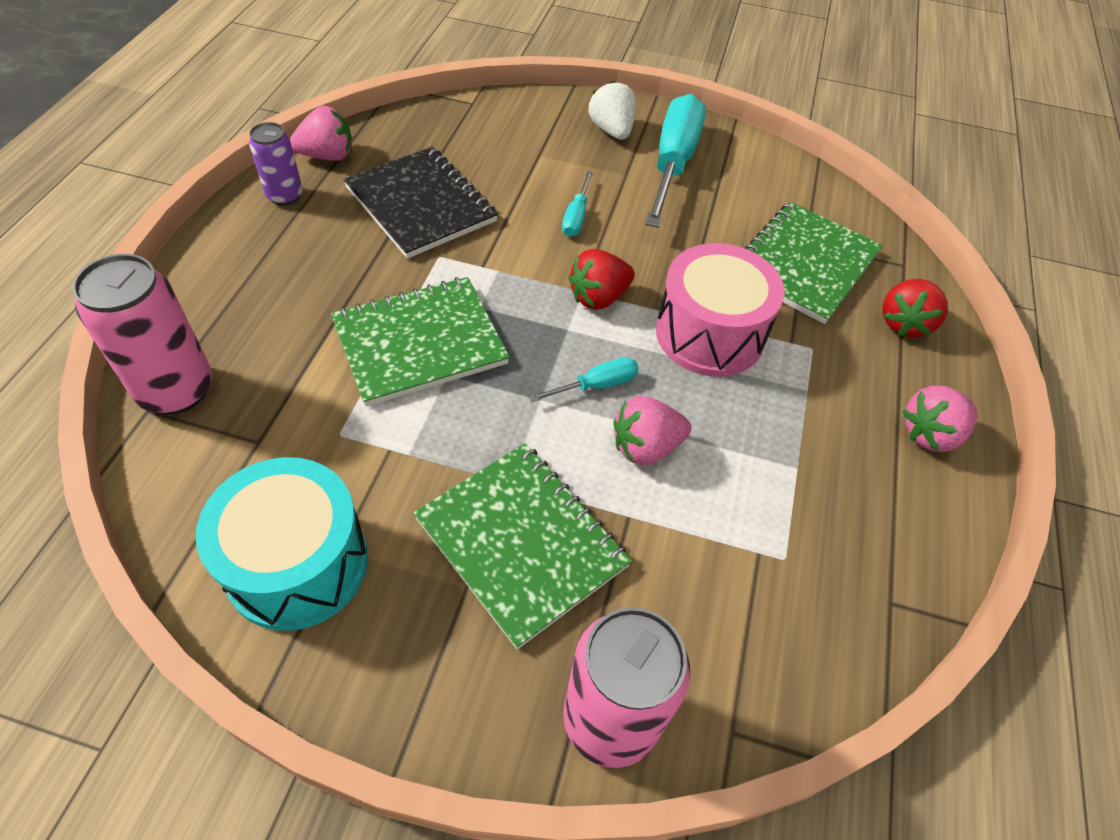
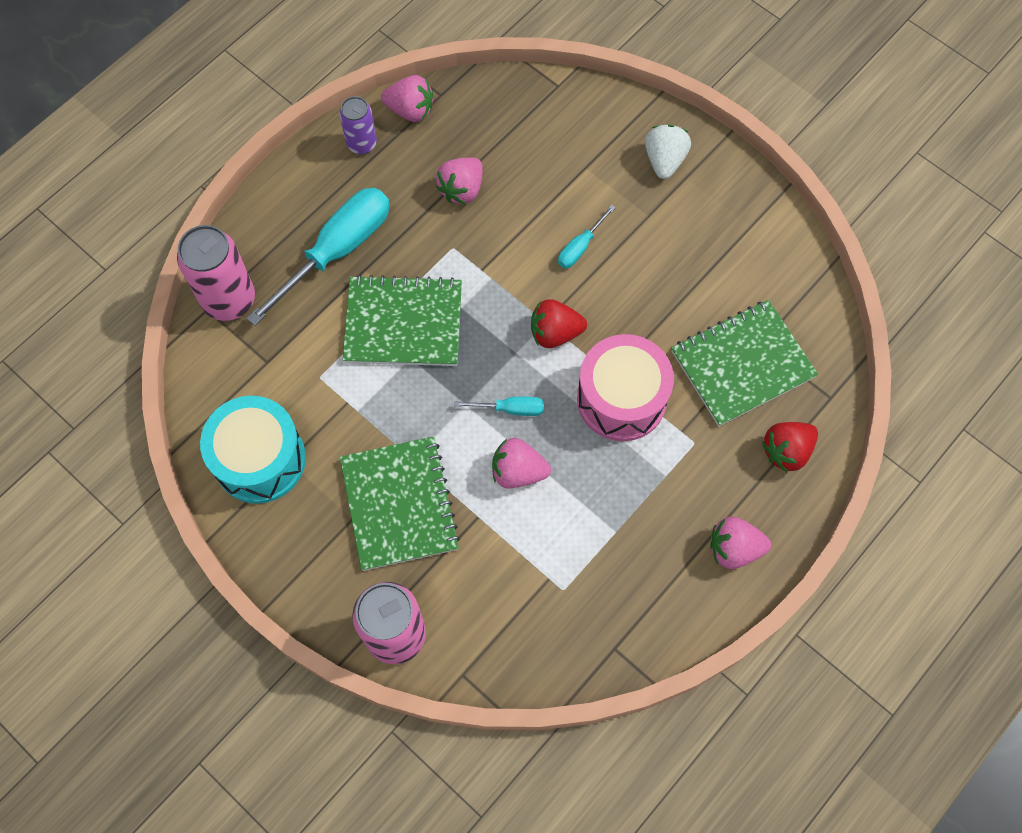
camera: 30 degrees right, 15 degrees up
(421, 204) = (462, 190): black notebook -> pink strawberry
(673, 163) = (697, 217): turquoise screwdriver -> turquoise screwdriver (337, 250)

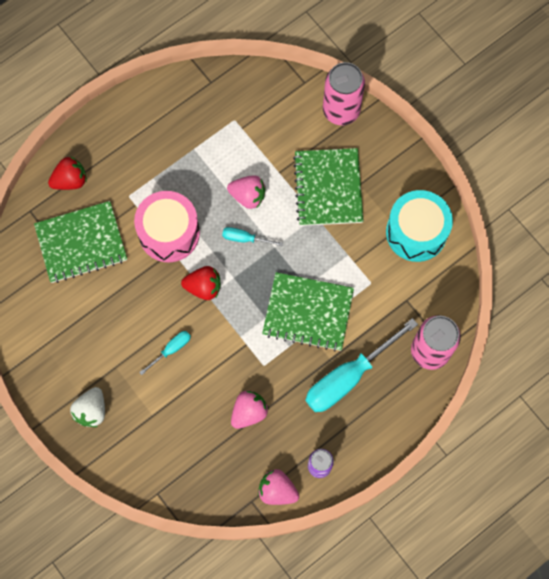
camera: 170 degrees left, 5 degrees up
(734, 549) = (122, 126): pink strawberry -> none

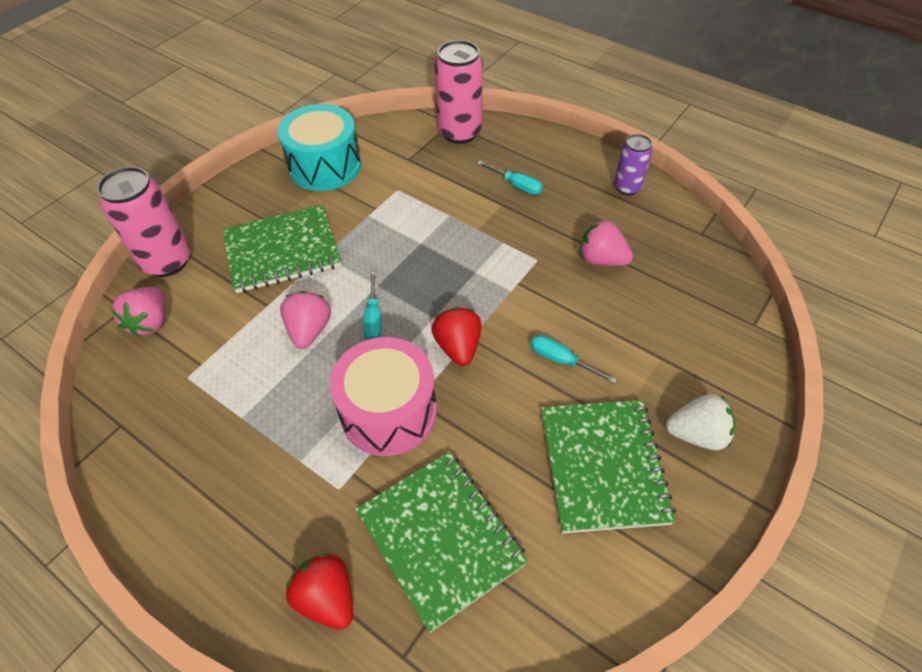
camera: 105 degrees left, 20 degrees down
(277, 490) = (675, 214): pink strawberry -> pink strawberry (150, 322)
(308, 312) = (453, 234): green notebook -> green notebook (603, 466)
(348, 377) = (516, 185): turquoise screwdriver -> turquoise screwdriver, size x0.46

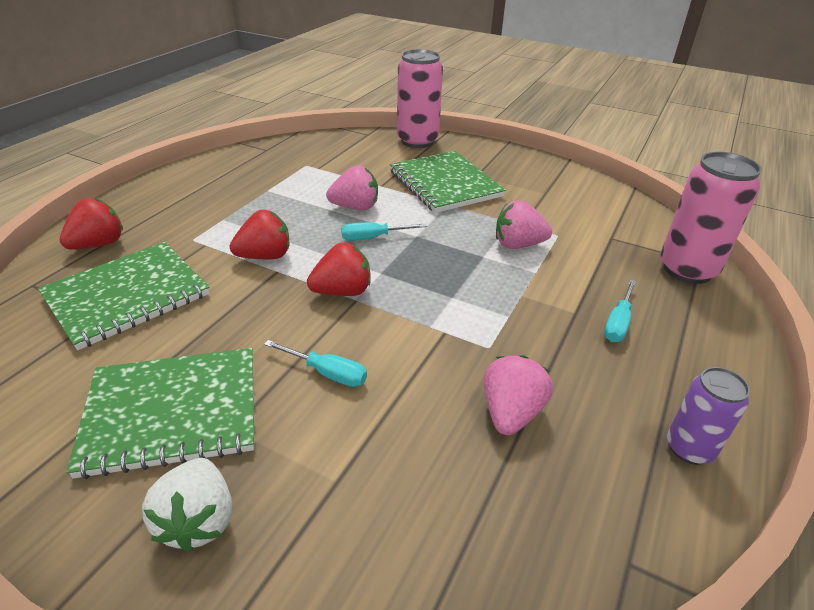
camera: 80 degrees right, 15 degrees down
(150, 322) = (356, 145): pink strawberry -> pink strawberry (518, 245)
(325, 166) = (567, 191): turquoise drum -> none
(388, 412) = (265, 256): pink drum -> red strawberry
(561, 360) = (327, 373): turquoise screwdriver -> turquoise screwdriver turned 90 degrees clockwise

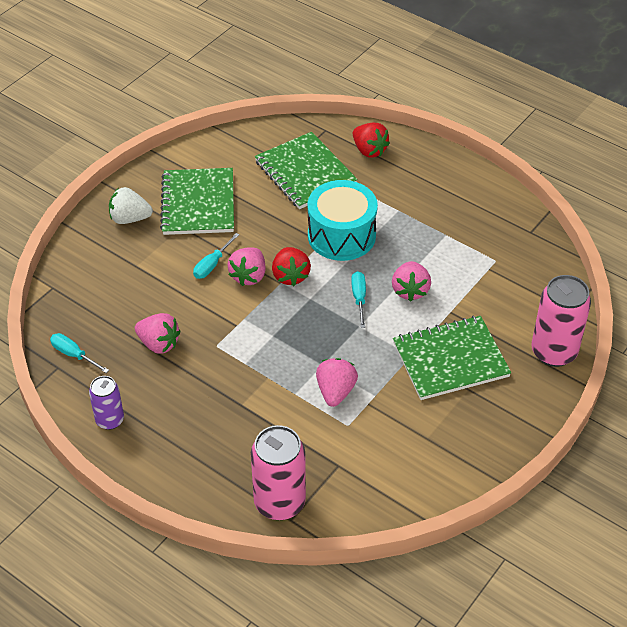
camera: 100 degrees right, 10 degrees up
(265, 256) = (341, 235): red strawberry -> turquoise drum
(347, 330) = (249, 276): none -> pink strawberry
(618, 323) = (223, 426): turquoise screwdriver -> turquoise screwdriver (73, 355)

